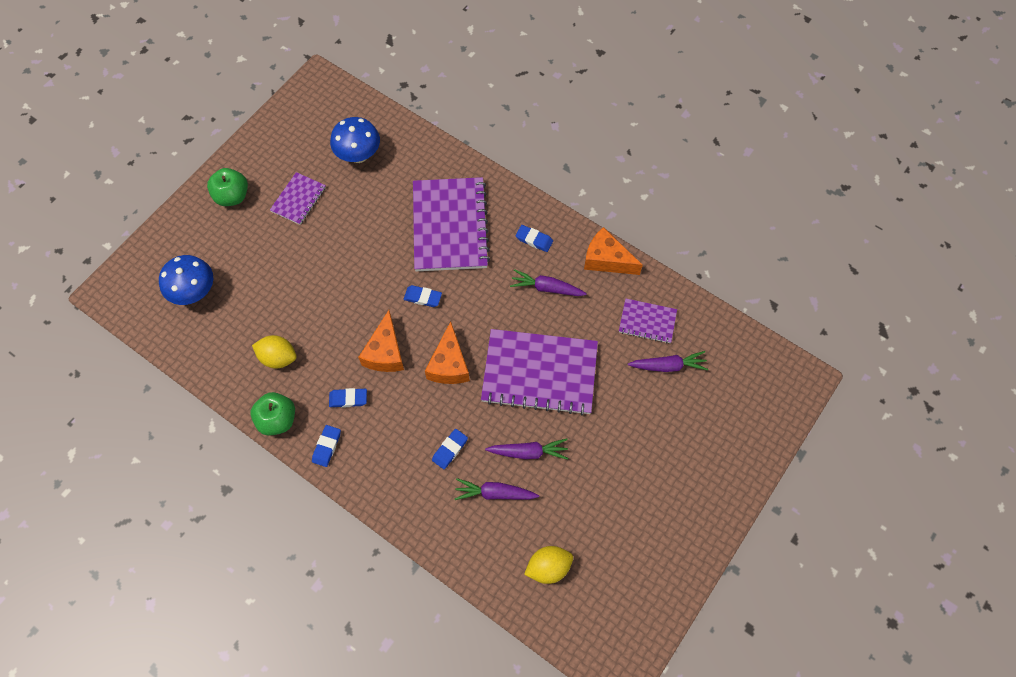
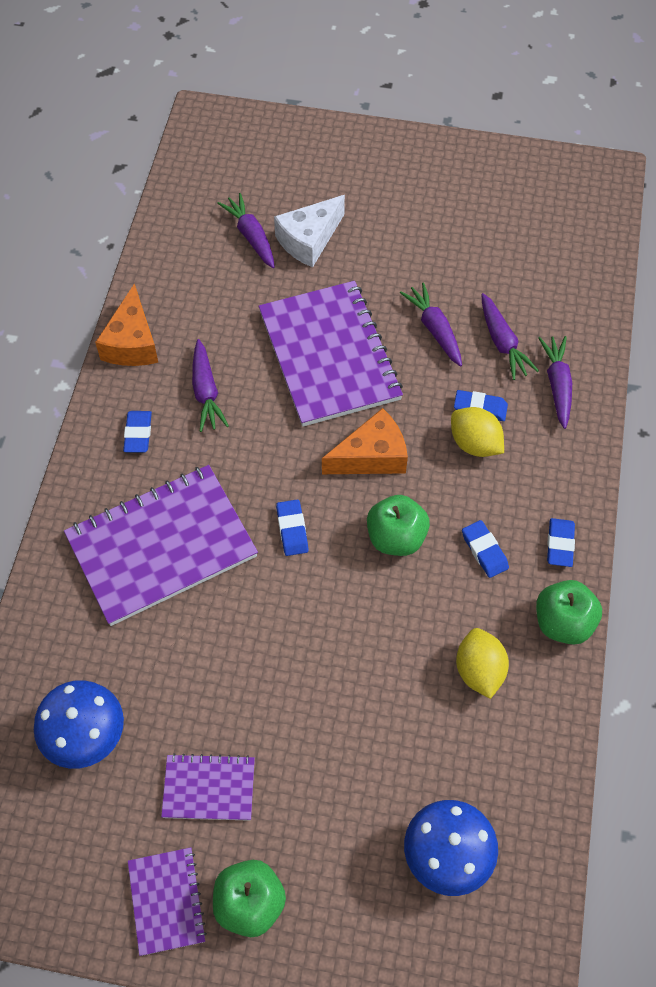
camera: 115 degrees left, 5 degrees down
(326, 446) = (560, 544): blue eraser -> blue eraser turned 75 degrees counterclockwise
(385, 352) = (396, 538): orange cheese -> green apple
(442, 512) = (557, 384): none -> purple carrot
(548, 567) = (549, 264): yellow lemon -> yellow lemon (474, 444)
(647, 321) = (202, 273): purple notebook -> purple notebook (166, 901)
(647, 403) = (309, 240): none -> white cheese

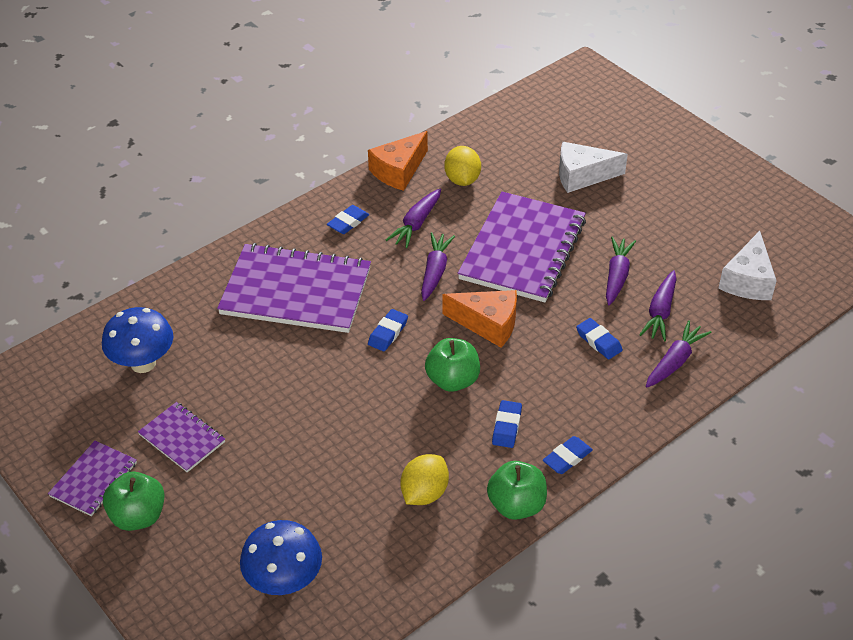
camera: 40 degrees right, 15 degrees down
(251, 236) = (543, 152): purple carrot -> purple carrot (435, 271)
(474, 444) = (570, 360): yellow lemon -> yellow lemon (462, 180)
(542, 262) = (748, 280): none -> white cheese

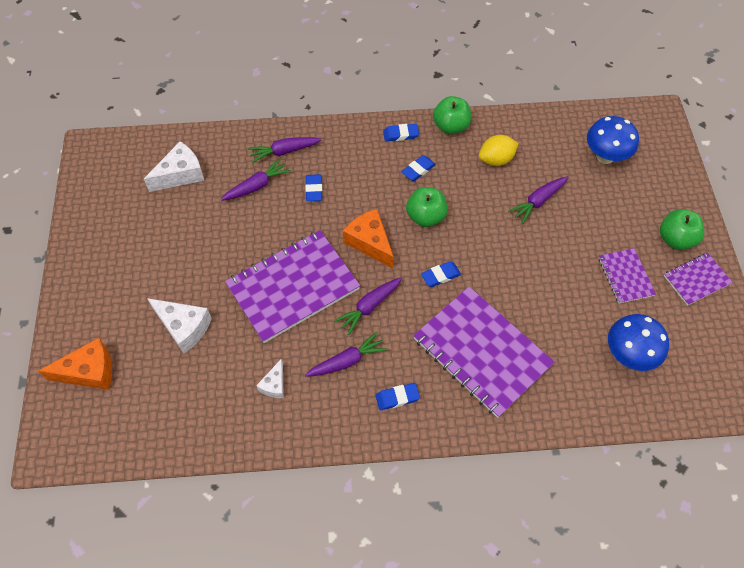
camera: 145 degrees left, 15 degrees up
(398, 171) = (315, 430): orange cheese -> orange cheese (89, 371)
(462, 180) = (274, 385): yellow lemon -> white cheese
(617, 276) = (254, 227): purple carrot -> purple carrot (538, 201)

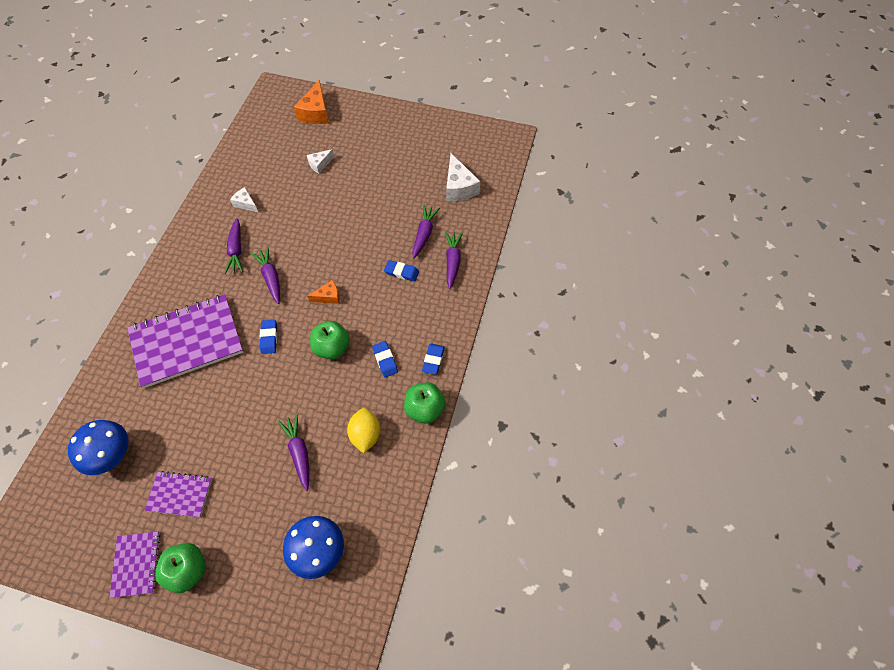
camera: 110 degrees right, 0 degrees up
(184, 327) = (320, 164): white cheese -> white cheese, size x0.58
(257, 186) = (424, 234): purple carrot -> purple carrot turned 150 degrees counterclockwise
(293, 287) = (316, 234): purple notebook -> none
(370, 242) = (328, 297): orange cheese -> orange cheese, size x0.58
(397, 397) = (189, 272): blue eraser -> none

